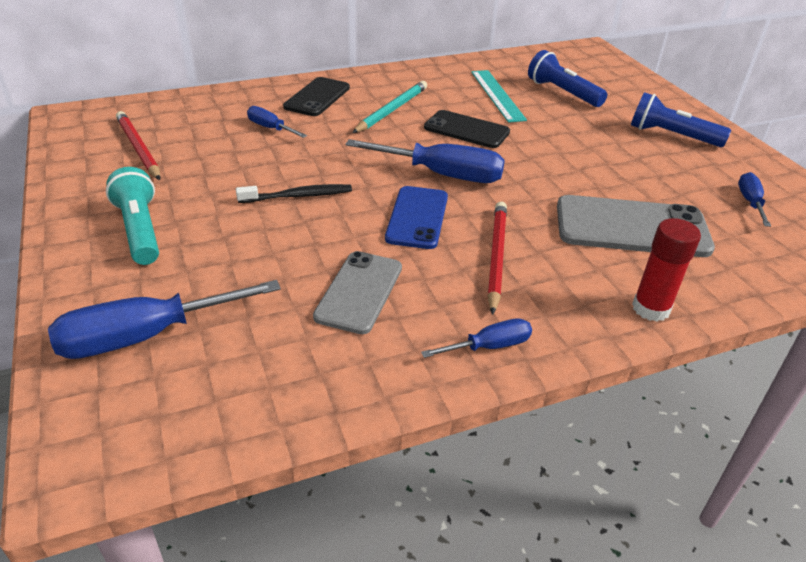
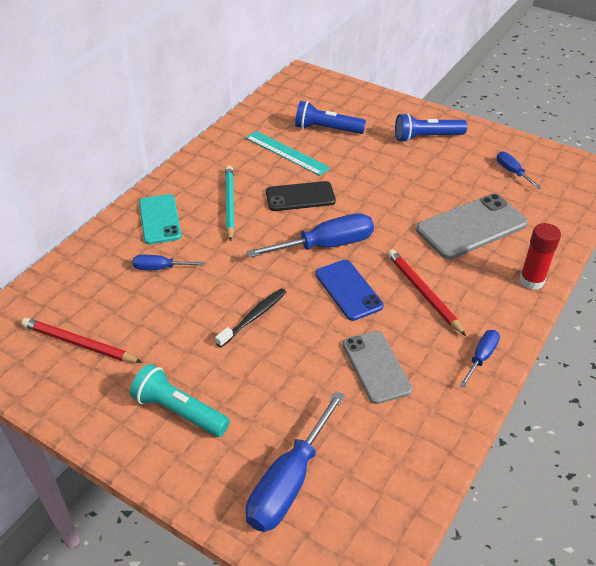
camera: 35 degrees left, 5 degrees up
(317, 97) = (159, 219): black phone -> turquoise phone

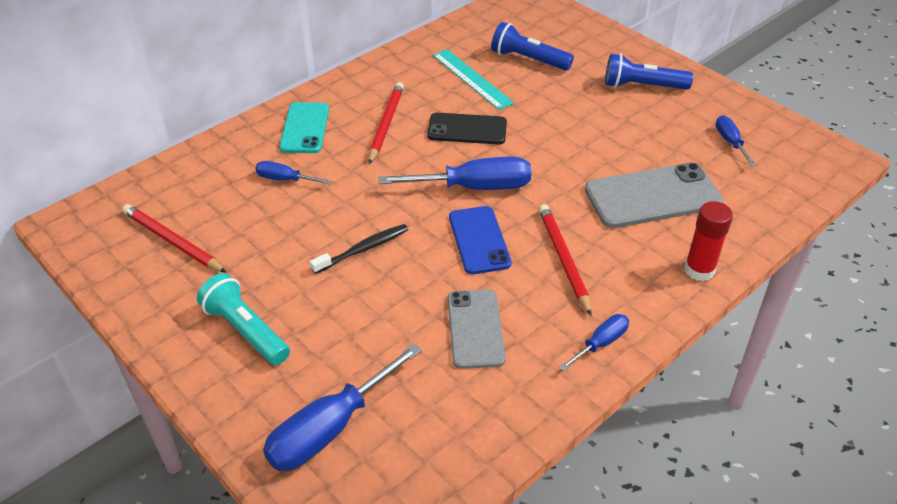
camera: 15 degrees right, 0 degrees up
(229, 204) = (386, 124): turquoise pencil -> red pencil

